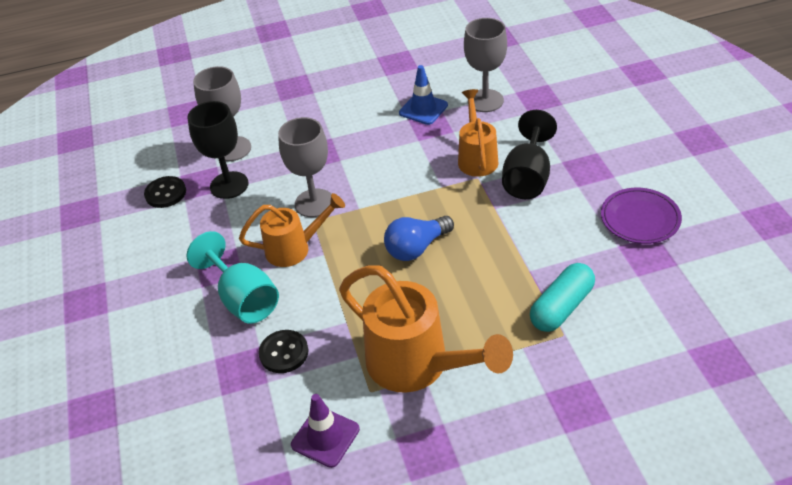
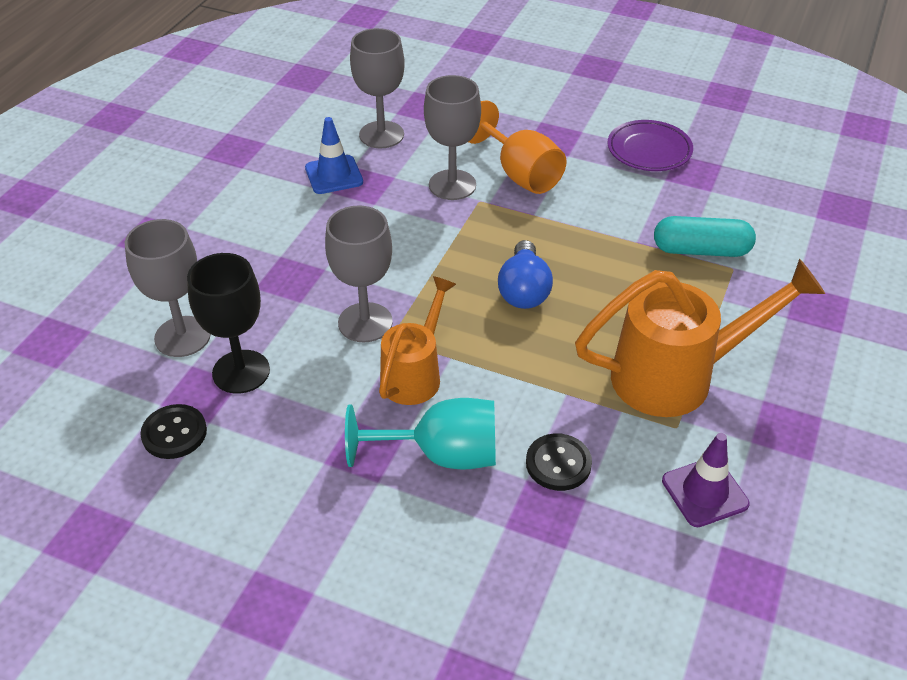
camera: 55 degrees left, 0 degrees up
(477, 157) = (452, 185): orange watering can -> grey goblet
(527, 177) = (519, 173): black goblet -> orange goblet
(561, 307) = (701, 250): turquoise capsule -> turquoise capsule turned 75 degrees counterclockwise

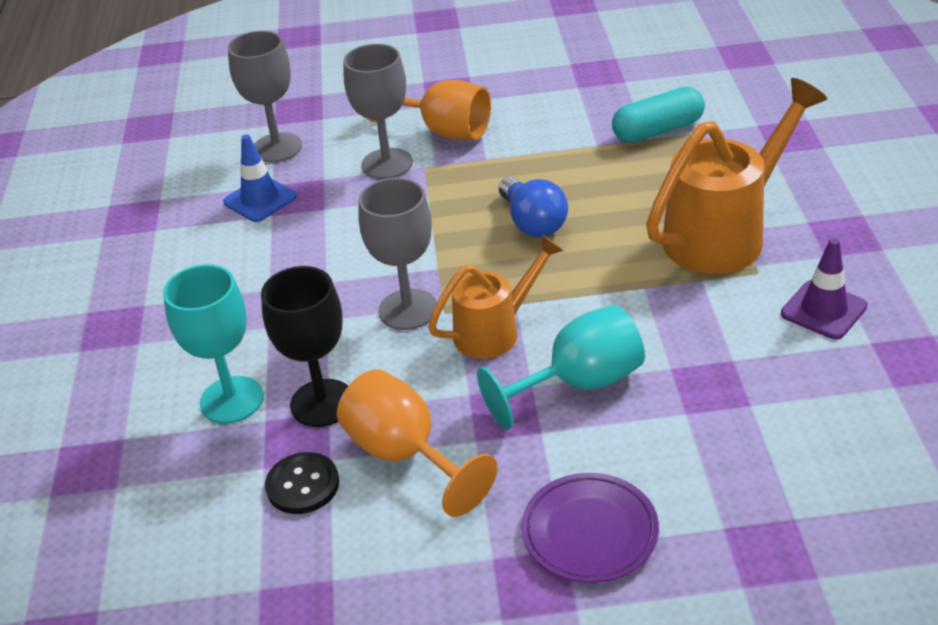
camera: 25 degrees left, 5 degrees down
(182, 336) = (231, 400): grey goblet -> turquoise goblet
(264, 448) = (406, 455): none -> orange goblet
(415, 374) = (495, 331): orange watering can -> orange watering can turned 60 degrees clockwise
(558, 463) = (686, 344): black button -> none
(649, 150) = (543, 69): purple plate -> purple plate (589, 532)

